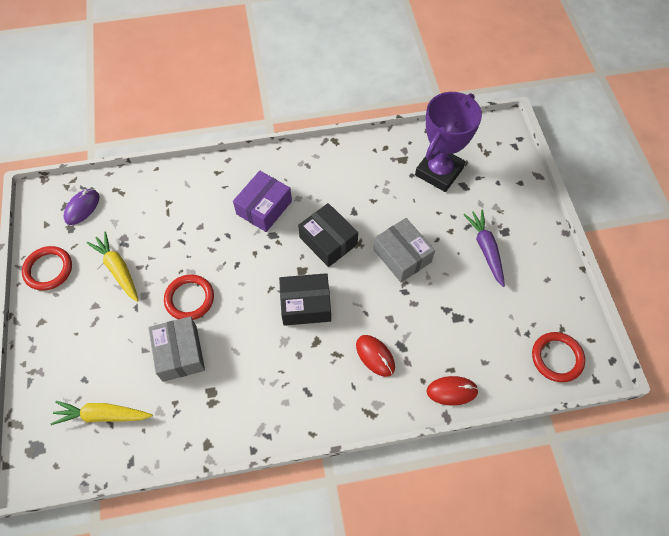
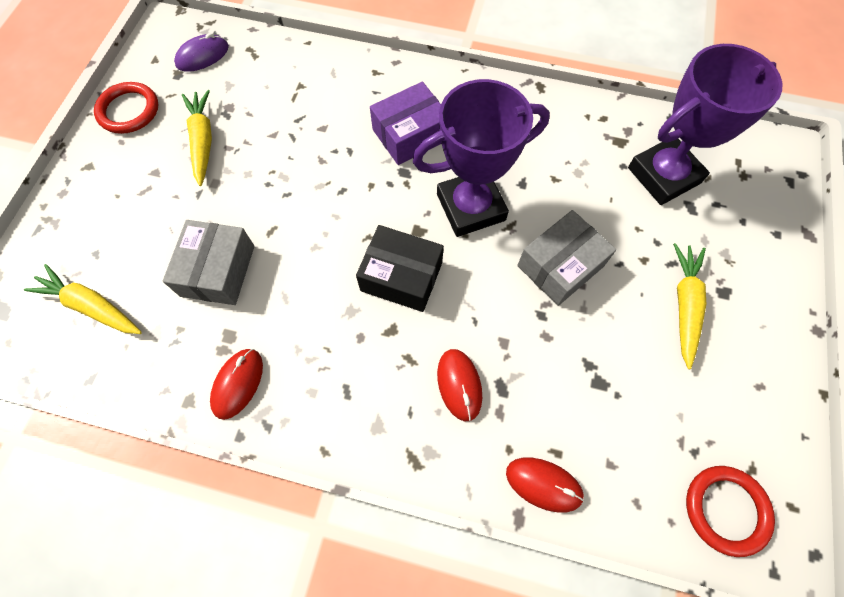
camera: 25 degrees right, 5 degrees up
(189, 299) = (264, 209): red ring -> none
(234, 419) = (238, 383): none -> red mouse
(328, 241) = (471, 207): black box -> purple trophy
(402, 256) = (560, 266): grey box -> grey box turned 60 degrees clockwise
(485, 249) = (684, 305): purple carrot -> yellow carrot

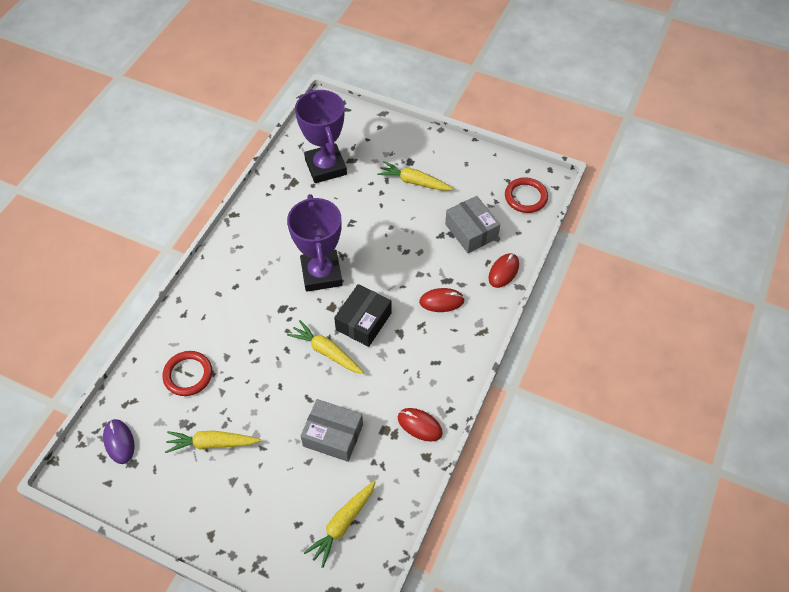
camera: 80 degrees left, 10 degrees down
(129, 111) = (161, 503): red ring -> red ring (188, 375)
(344, 238) = (326, 352): none -> yellow carrot
(410, 134) = (251, 300): purple box -> none
(560, 266) = (376, 234): grey box -> grey box (471, 231)

